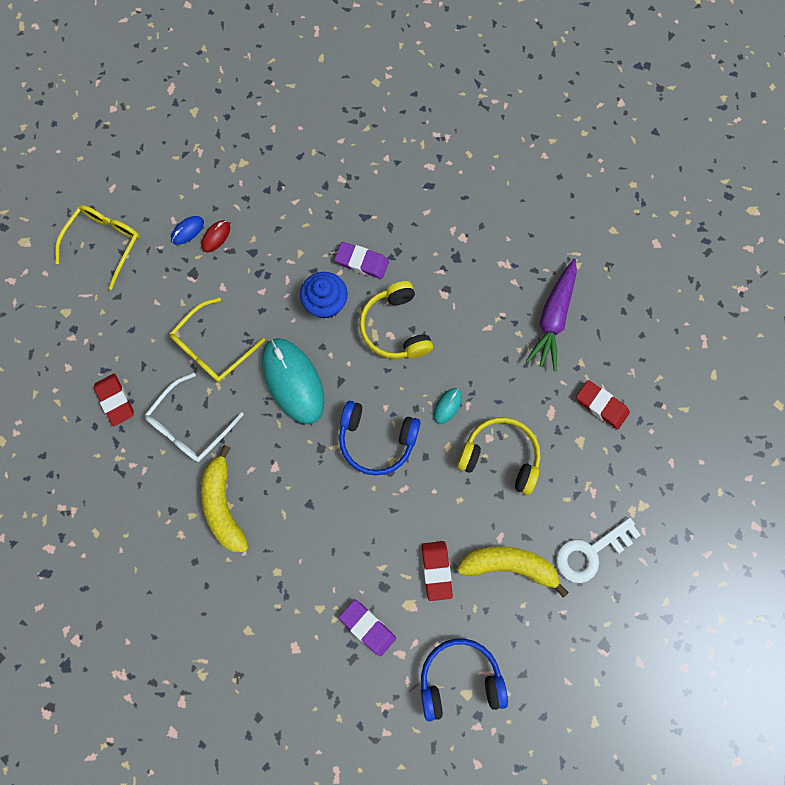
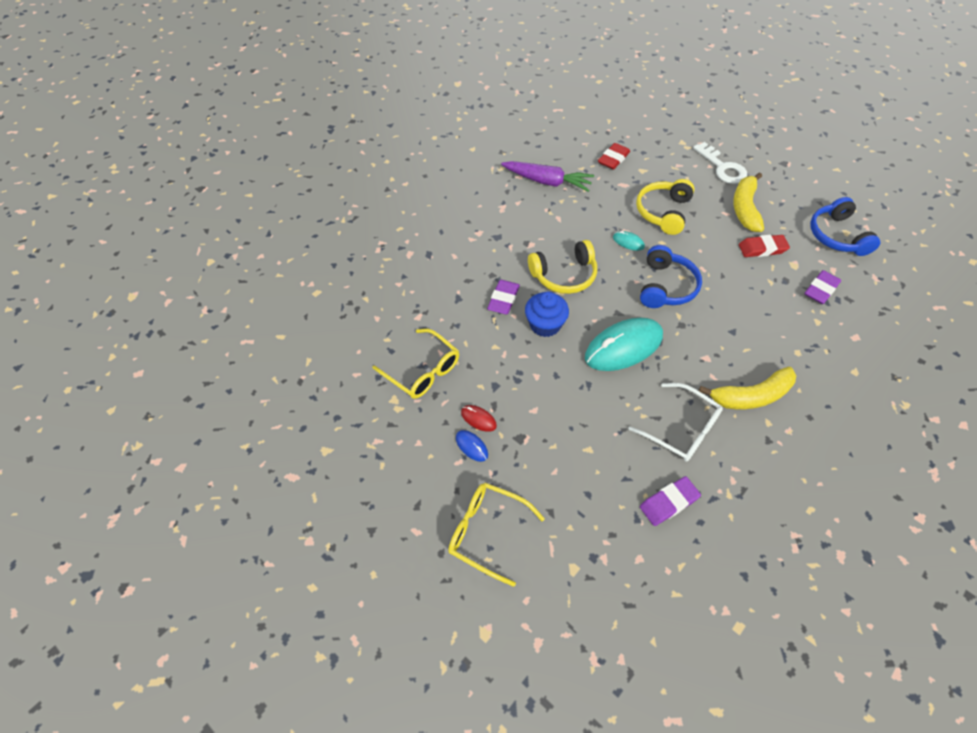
camera: 90 degrees left, 20 degrees down
(115, 400) = (669, 503): red eraser -> purple eraser
(213, 348) = (599, 414): yellow glasses -> yellow glasses (423, 371)

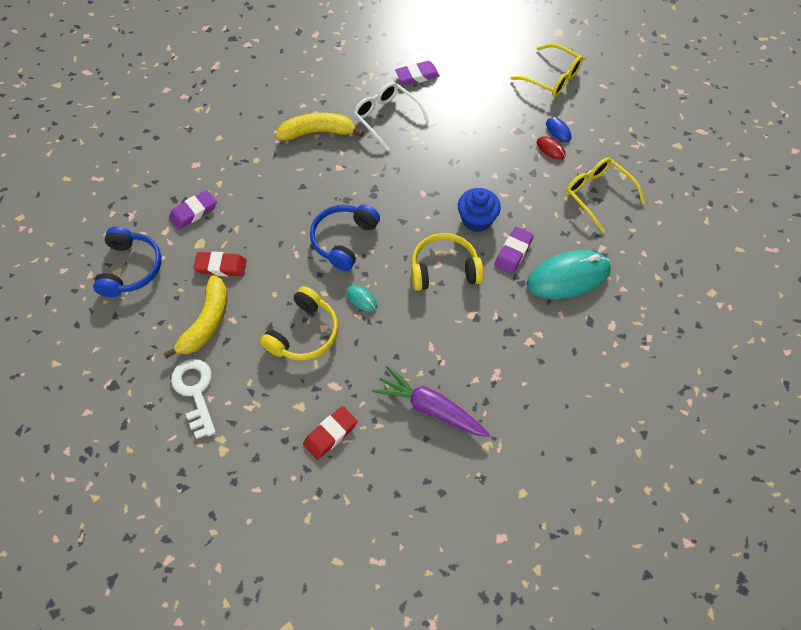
camera: 170 degrees left, 5 degrees up
(623, 347) = (409, 188): turquoise mouse -> turquoise mouse (568, 277)

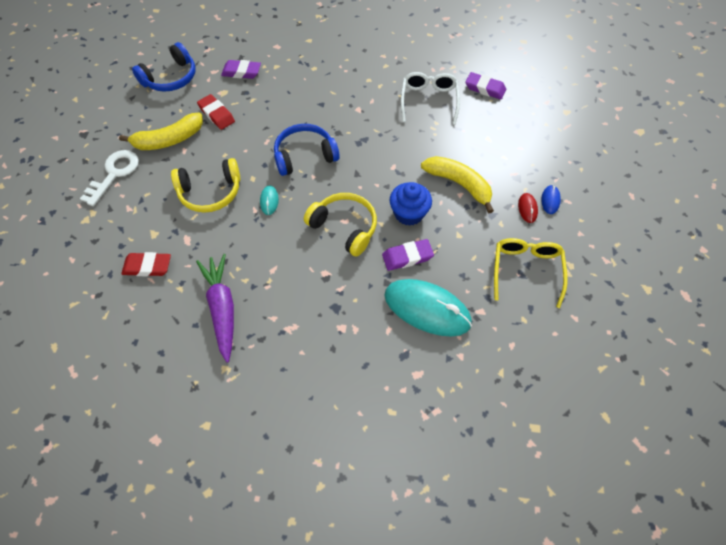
camera: 45 degrees right, 0 degrees up
(317, 132) = (371, 78): yellow banana -> yellow banana (459, 184)
(552, 78) = (592, 160): yellow glasses -> none

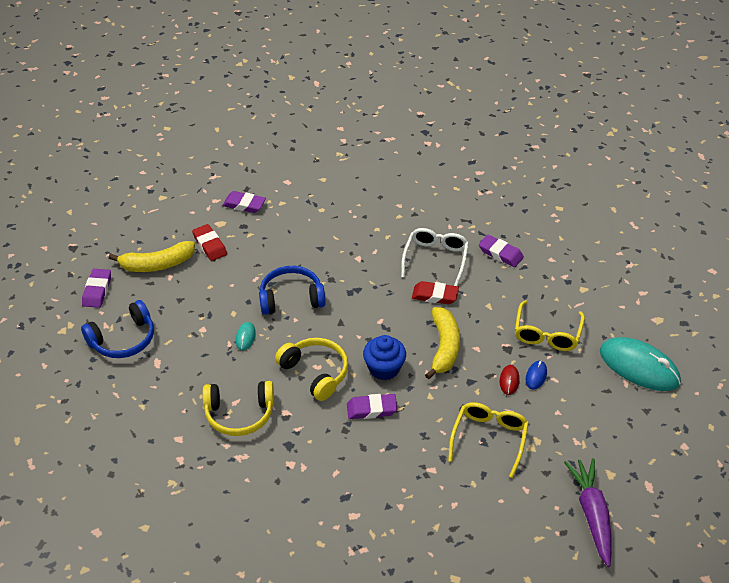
camera: 10 degrees right, 15 degrees down
(114, 174) = (97, 290): white key -> purple eraser
(147, 266) = (115, 382): red eraser -> red eraser (435, 295)
(171, 78) = (170, 202): blue headphones -> blue headphones (123, 339)
(210, 192) = (189, 321): yellow headphones -> yellow headphones (239, 414)
(222, 308) = (179, 429): purple carrot -> purple carrot (591, 514)
(427, 309) = (378, 459): turquoise mouse -> turquoise mouse (639, 367)
(459, 184) = (444, 347): yellow banana -> yellow banana turned 45 degrees clockwise
(548, 158) = (547, 334): none -> yellow glasses

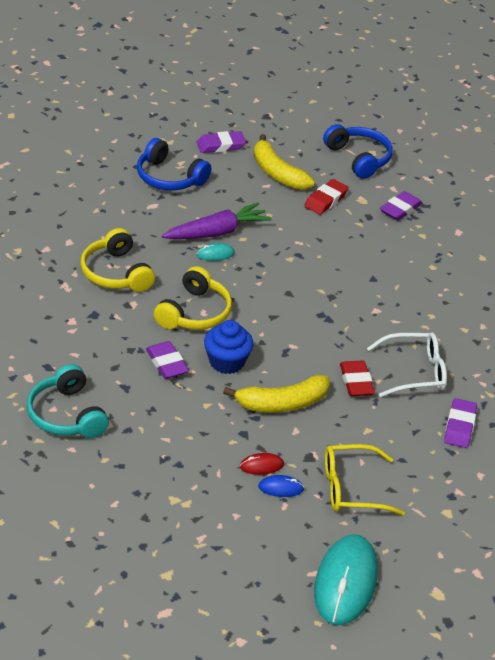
camera: 65 degrees right, 5 degrees down
(244, 205) = (400, 209): purple eraser -> purple eraser turned 45 degrees clockwise
(291, 298) = (286, 273): blue headphones -> blue headphones (358, 158)
(411, 497) = (67, 415): none -> turquoise headphones
(489, 438) = (170, 462): yellow glasses -> none
(591, 514) = (103, 564): purple carrot -> purple carrot (217, 232)

